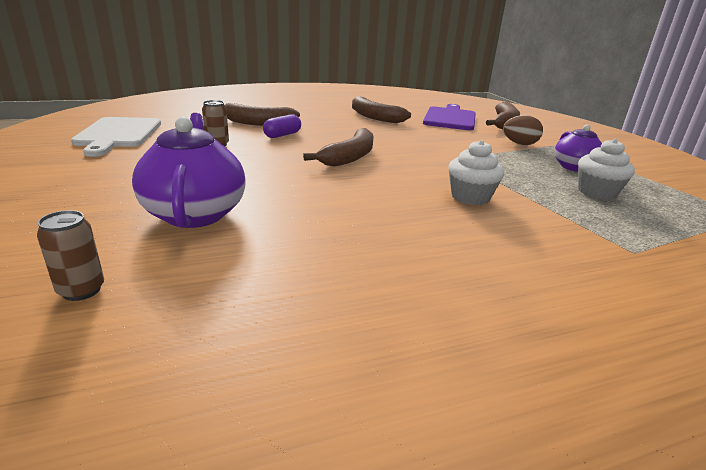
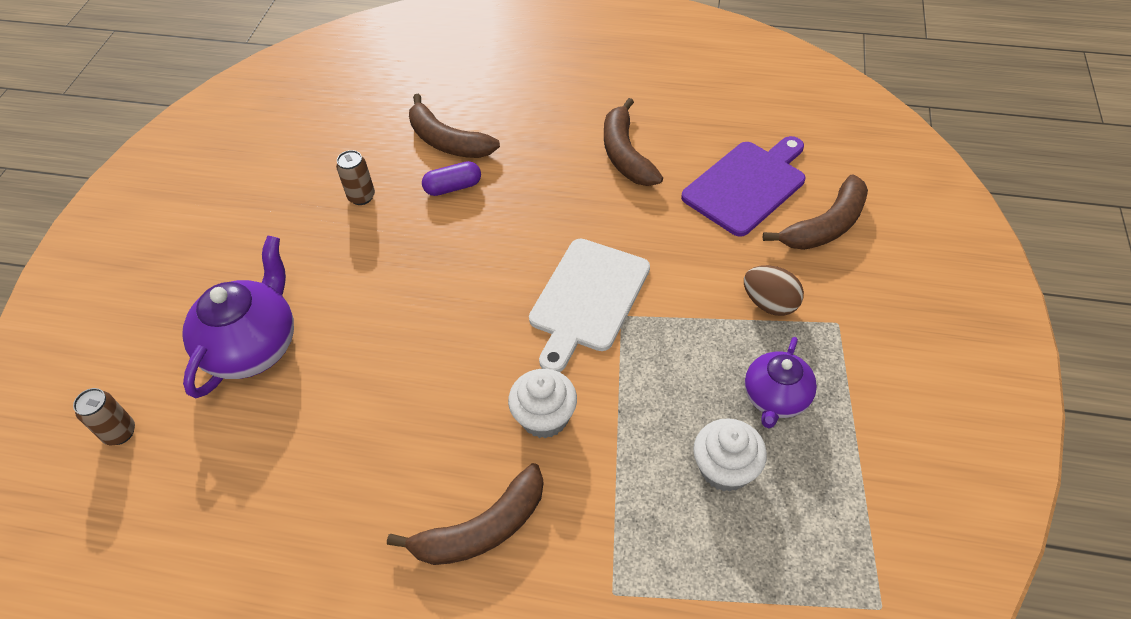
camera: 35 degrees right, 25 degrees up
(118, 134) = (276, 142): white cutting board -> white cutting board (587, 299)
(349, 157) = (487, 273): brown banana -> brown banana (482, 529)

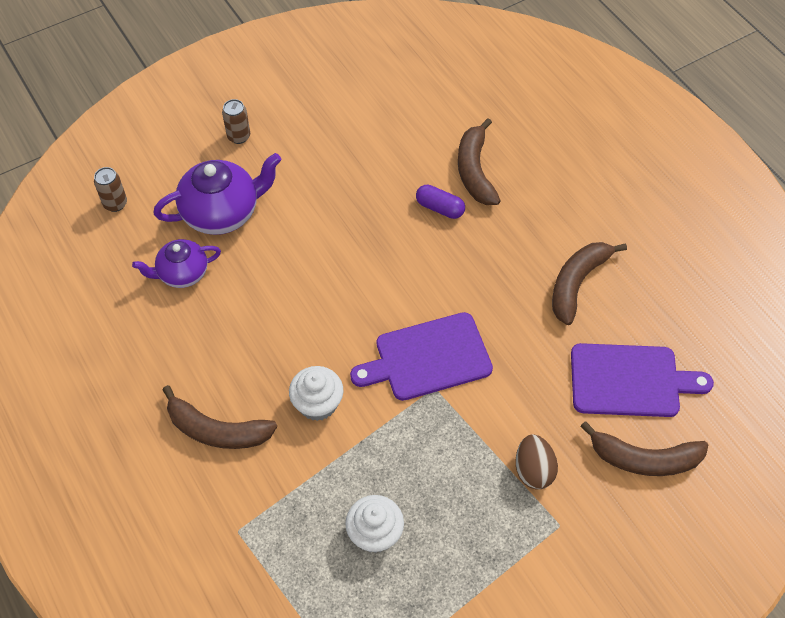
camera: 45 degrees right, 5 degrees up
(361, 197) = (380, 166): brown can -> brown can (239, 136)
(587, 299) = (427, 358): white cutting board -> purple cutting board
(775, 398) = (457, 527): purple teapot -> purple teapot (182, 274)

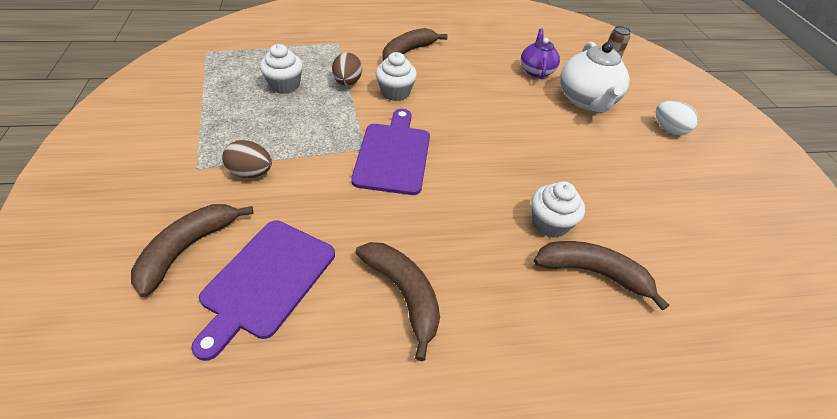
camera: 110 degrees right, 10 degrees down
(222, 213) = (586, 100): purple teapot -> white teapot
(239, 136) = (668, 129): brown can -> white egg
(327, 466) = (347, 82): none -> brown egg
(440, 208) = (549, 223): purple capsule -> white cupcake

